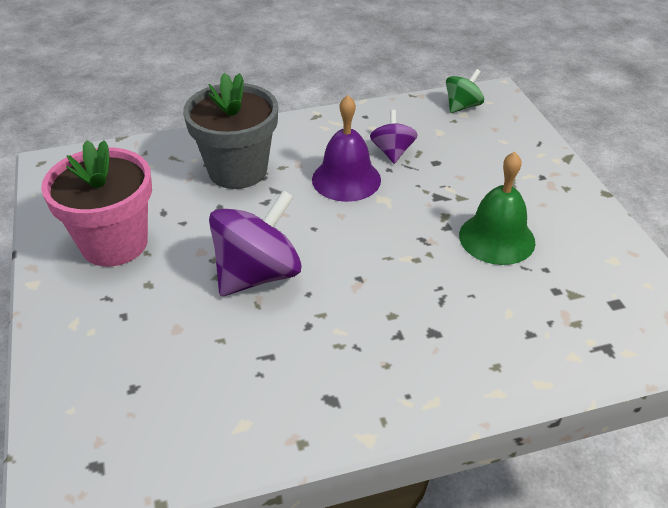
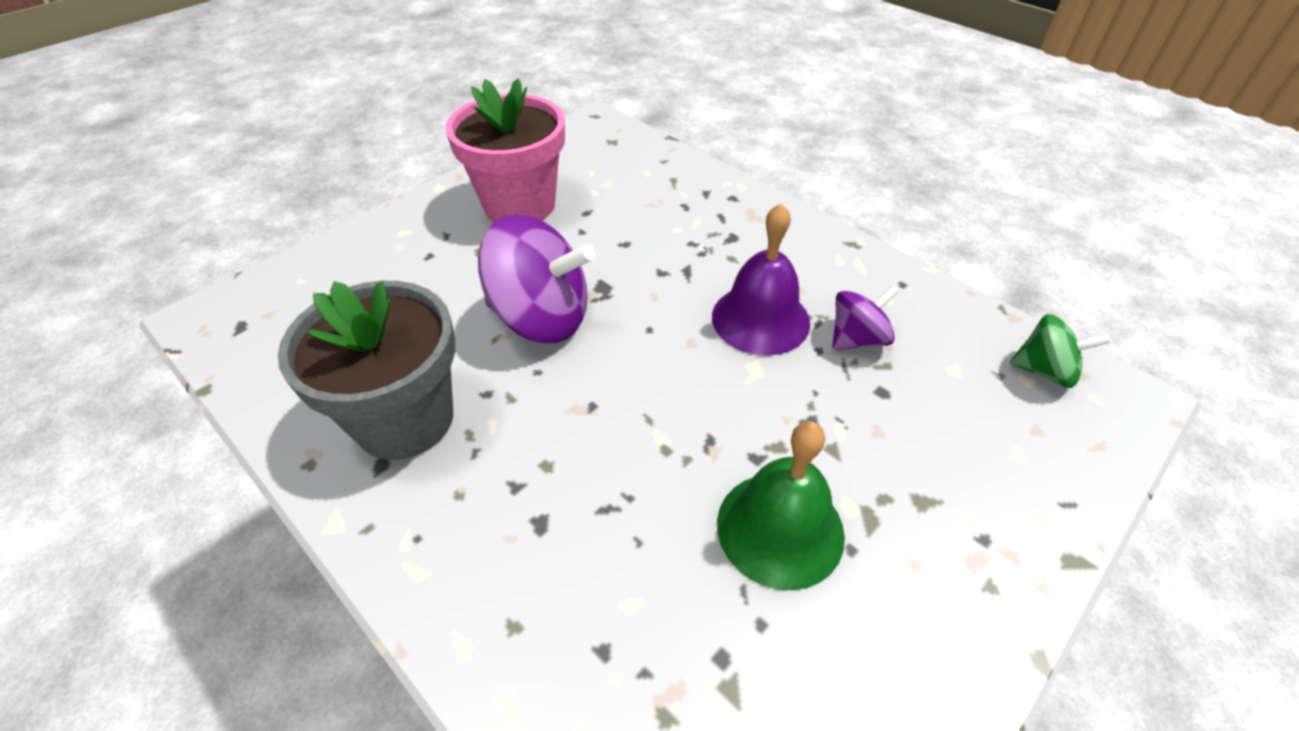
camera: 60 degrees right, 5 degrees up
(237, 170) = (694, 229): grey flower pot -> grey flower pot (405, 419)

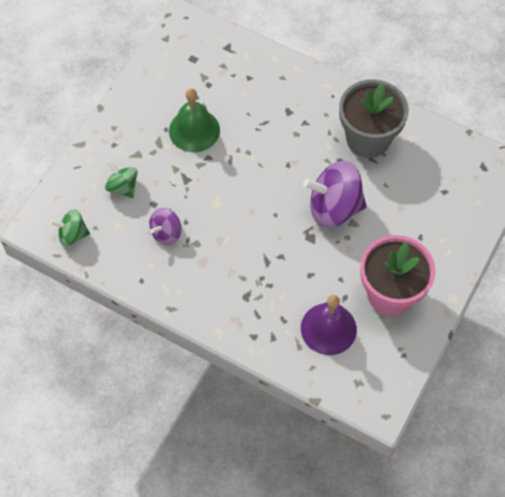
camera: 165 degrees right, 15 degrees up
(760, 319) = (218, 234): purple bell -> purple bell (328, 328)
(951, 436) = (123, 187): none -> green spinning top

